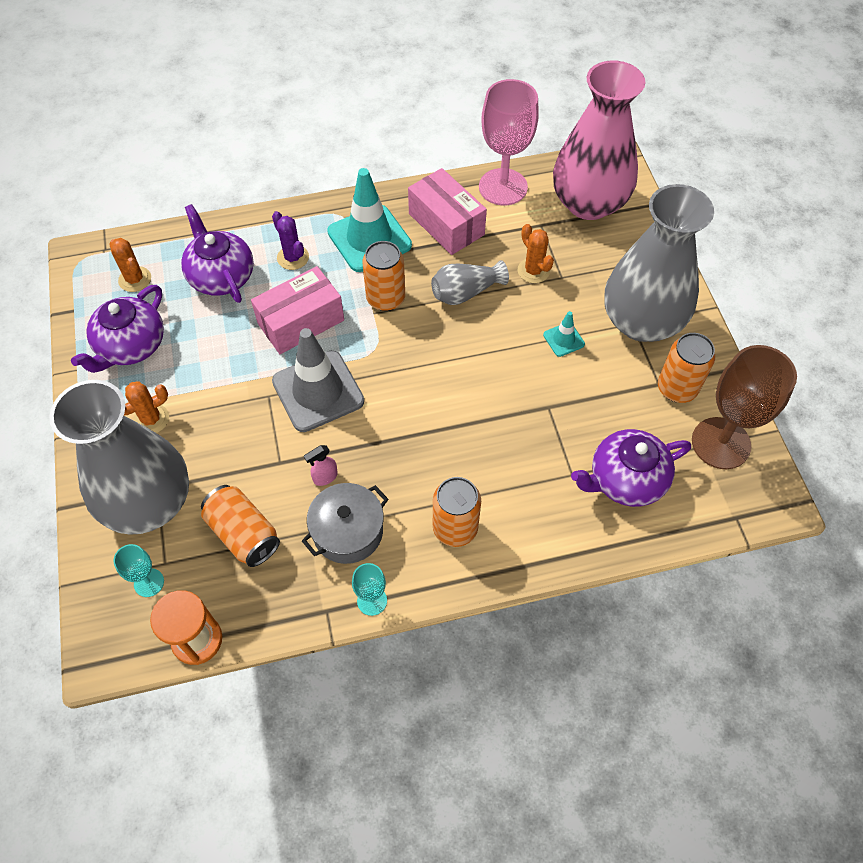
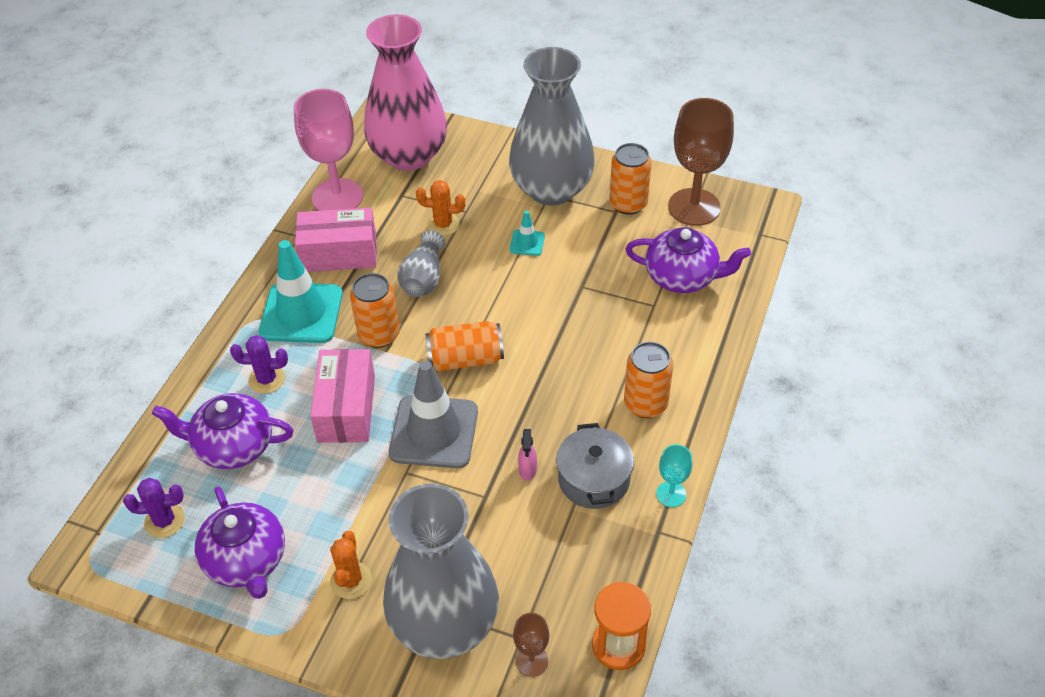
camera: 55 degrees left, 10 degrees down
(135, 279) = (164, 521): orange cactus -> purple cactus
(149, 582) = (531, 661): turquoise goblet -> brown goblet
(243, 533) = (537, 559): orange can -> orange can (465, 359)
(625, 480) = (682, 277): purple teapot -> purple teapot turned 90 degrees counterclockwise

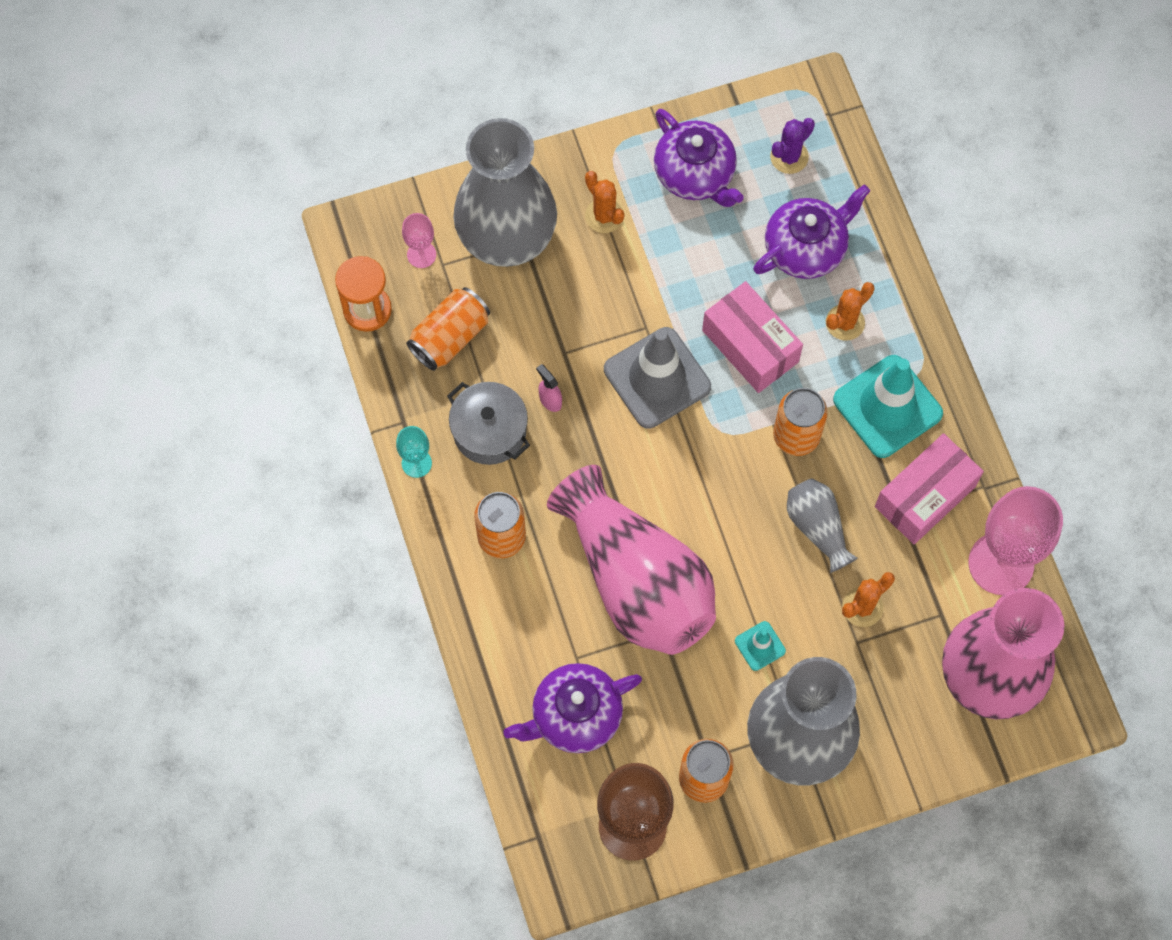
camera: 140 degrees right, 20 degrees up
(246, 560) = (695, 174): purple teapot -> purple teapot turned 150 degrees counterclockwise
(266, 379) = (845, 322): purple cactus -> orange cactus
(465, 359) = (696, 468): orange can -> orange can (450, 337)
(531, 661) = (421, 254): brown goblet -> pink goblet
(572, 321) = (636, 580): none -> pink vase

